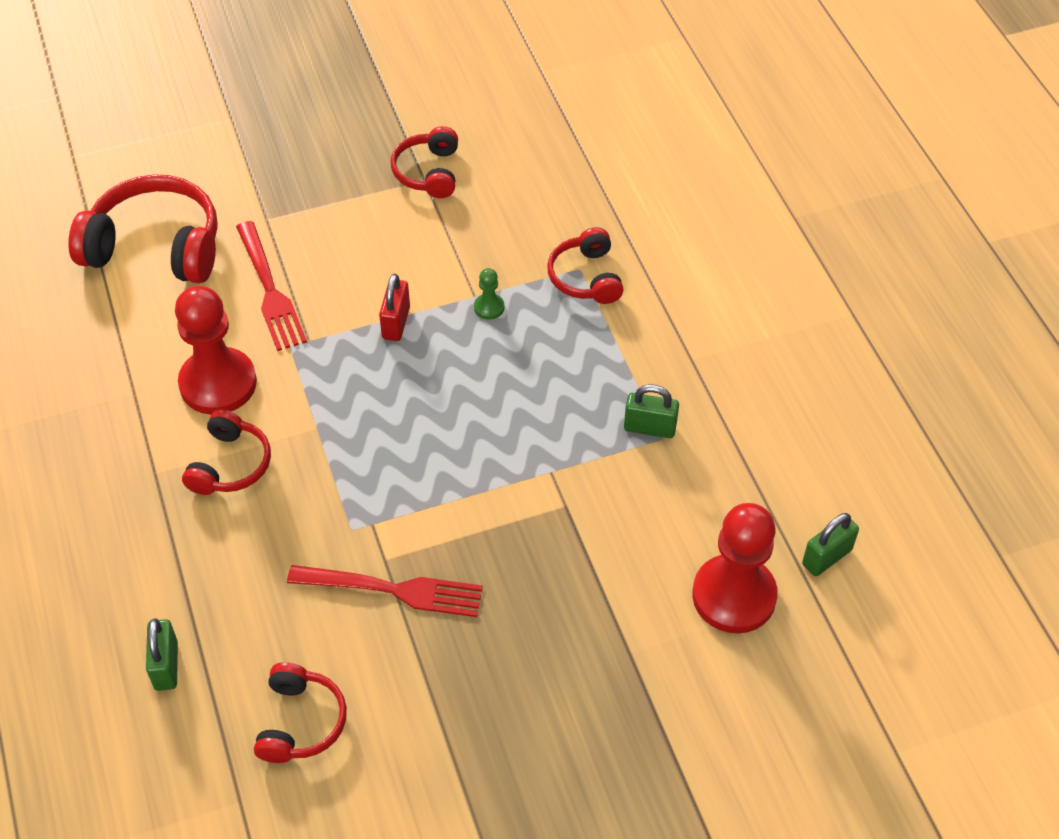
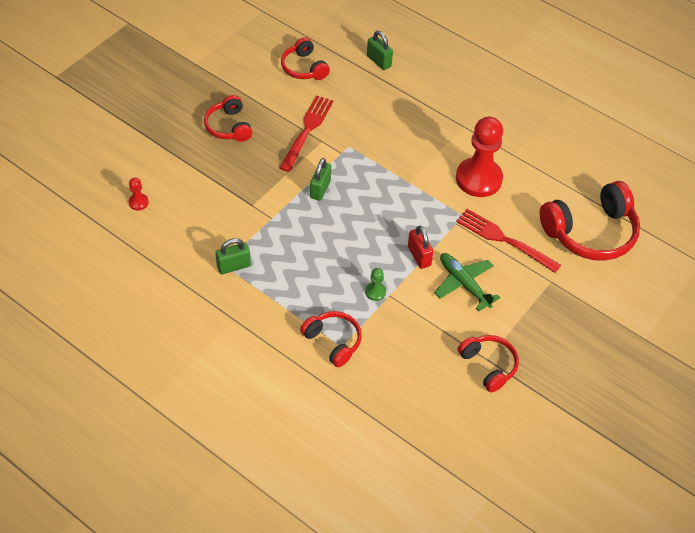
camera: 145 degrees right, 0 degrees up
(230, 465) = (433, 146): red headphones -> red headphones (228, 126)
(372, 264) = (464, 284): none -> green plane
(393, 590) = (307, 130): red fork -> red fork turned 135 degrees clockwise
(734, 596) = (138, 202): red pawn -> red pawn, size x0.41
(826, 557) = (98, 243): green padlock -> green padlock (320, 189)

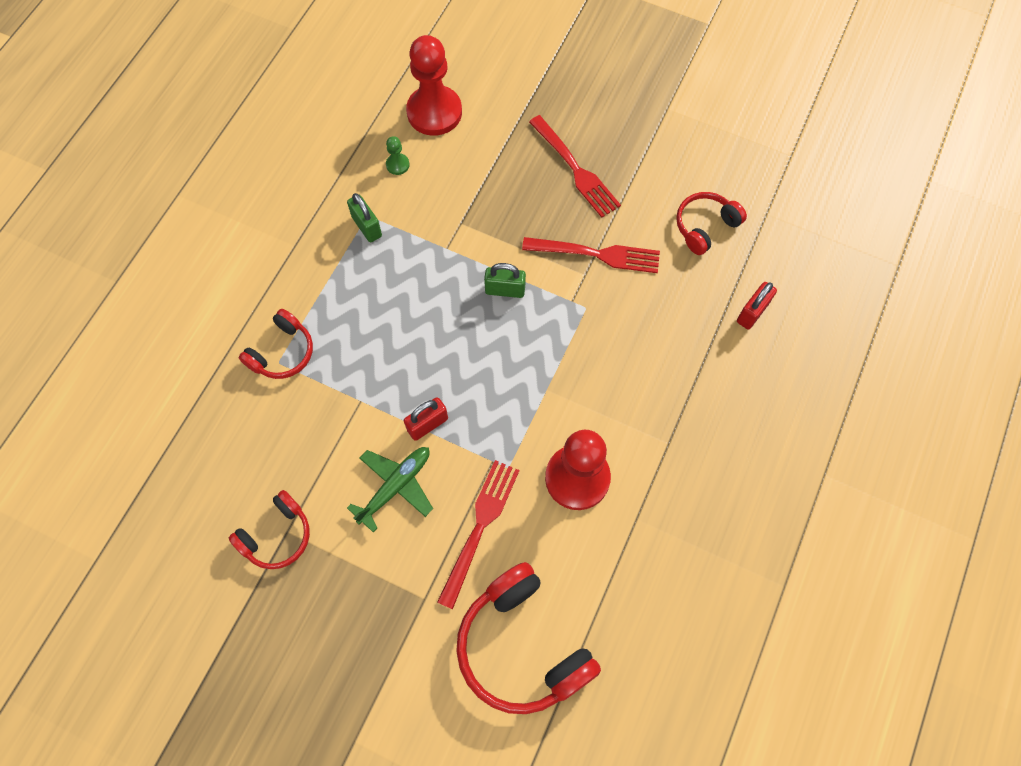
camera: 80 degrees right, 15 degrees up
(138, 202) = (434, 112): red pawn -> red pawn, size x2.42
(228, 126) = (575, 169): red headphones -> red fork
(375, 292) = (361, 384): green pawn -> green pawn (397, 165)
(379, 61) = (752, 312): green padlock -> red padlock

